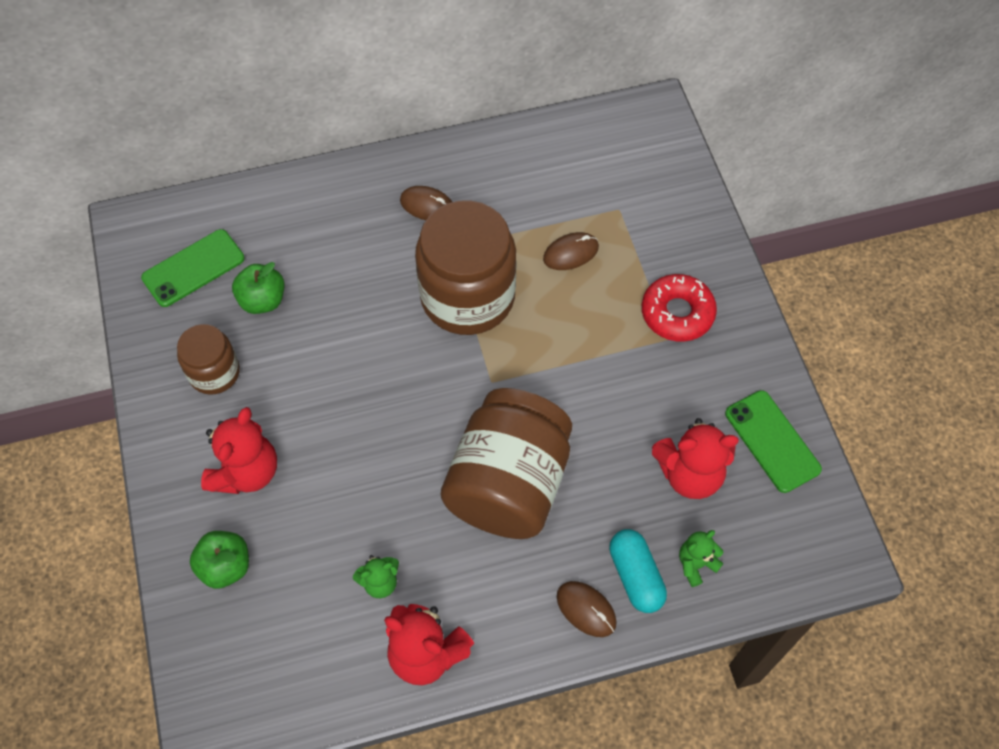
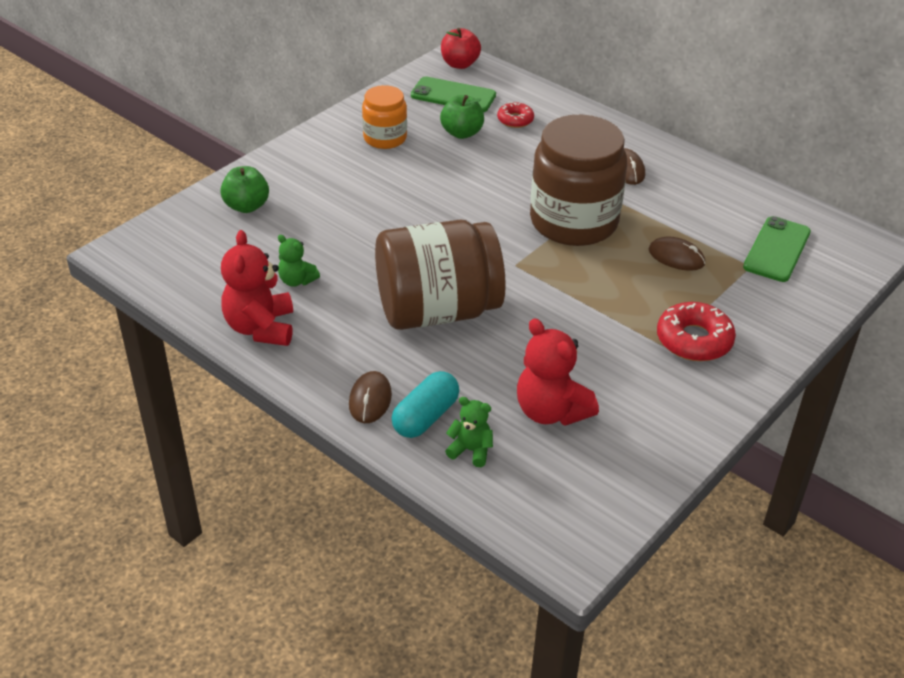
camera: 55 degrees right, 20 degrees down
(144, 228) = (460, 64): none -> red apple
(214, 372) = (385, 138): brown jar -> orange jar
(246, 472) = (324, 184): red teddy bear -> none
(279, 242) = (515, 120): none -> red donut
(772, 441) = (637, 452): green phone -> green phone (777, 249)

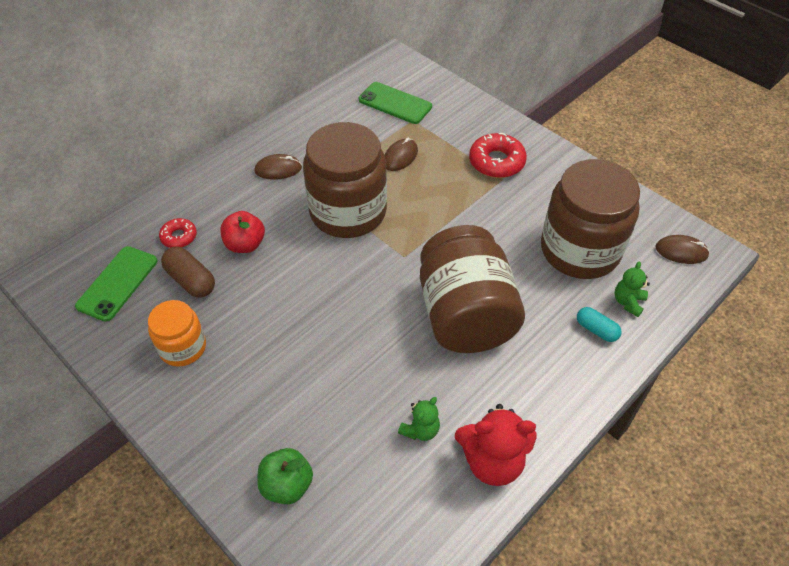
camera: 85 degrees left, 10 degrees up
(370, 400) = (581, 368): brown mouse -> brown mouse (681, 251)
(425, 417) = (596, 330): turquoise capsule -> turquoise capsule, size x0.67
(460, 64) = (56, 274): red apple -> red apple (245, 244)
(462, 133) = (191, 280): green apple -> brown capsule
(551, 411) = (580, 250): red teddy bear -> brown jar

